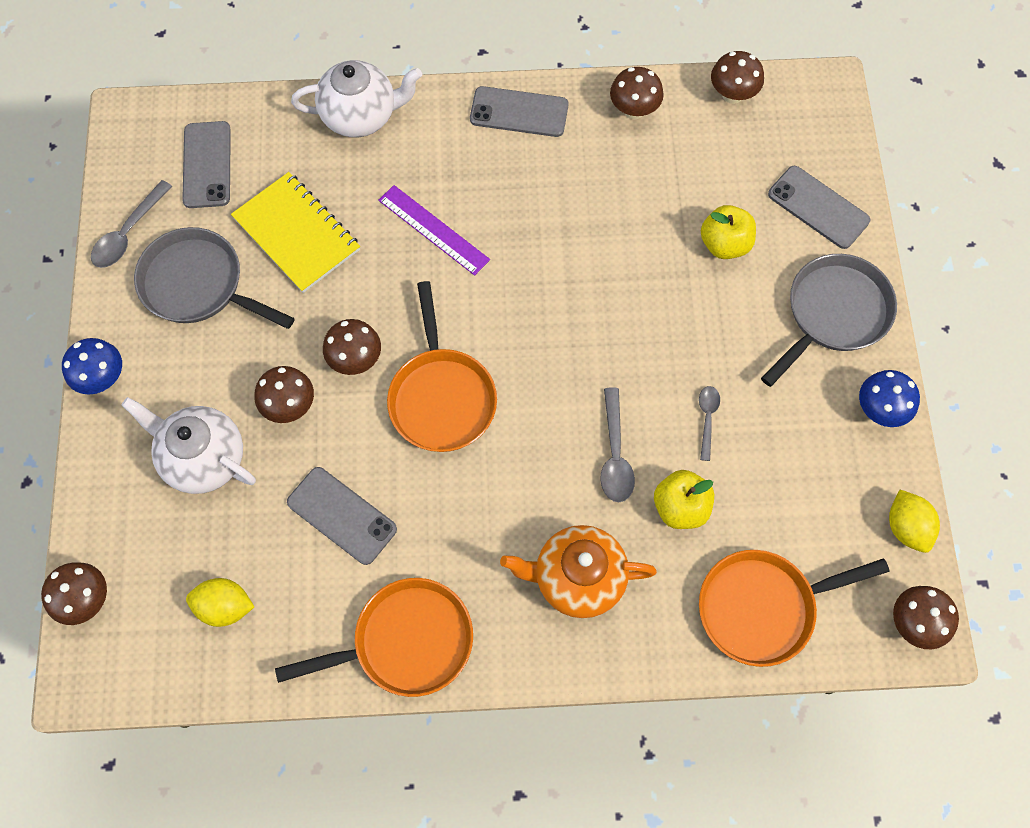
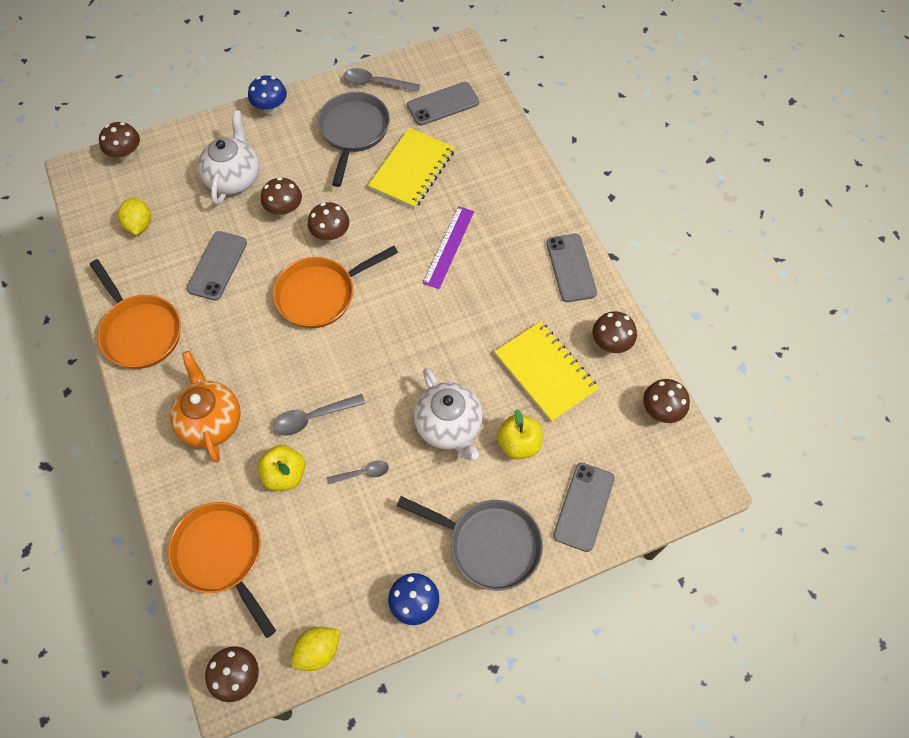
camera: 70 degrees right, 5 degrees down
(361, 116) = (521, 173): white teapot -> white teapot (449, 427)
(646, 187) = (545, 372): none -> yellow notebook

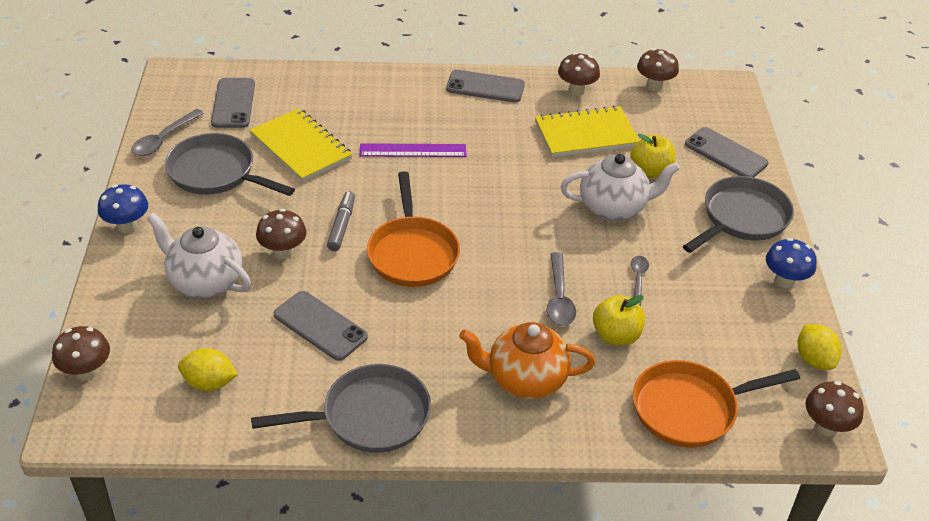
camera: 70 degrees left, 20 degrees down
(140, 331) = (369, 416): orange pan -> grey pan
(331, 235) = (342, 226): brown mushroom -> grey marker
(449, 247) = (413, 150): purple ruler -> purple ruler turned 45 degrees counterclockwise

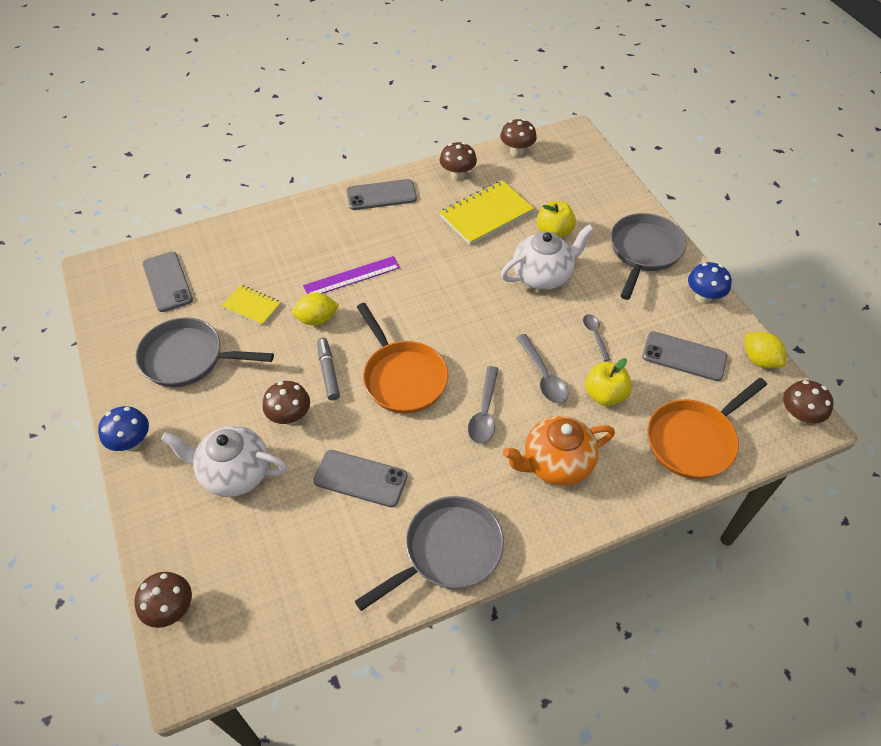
camera: 20 degrees left, 10 degrees up
(163, 139) = (120, 340): grey spoon -> grey spoon (484, 412)
(209, 383) = (292, 575): yellow lemon -> yellow lemon (317, 319)
(300, 147) = (252, 306): yellow notebook -> yellow notebook, size x0.56
(726, 154) = (602, 197): grey phone -> grey phone (684, 356)

